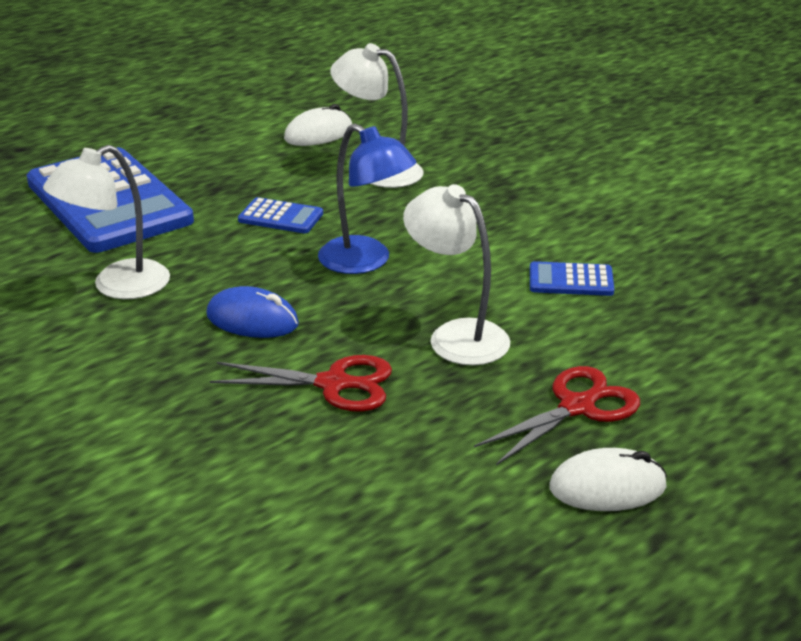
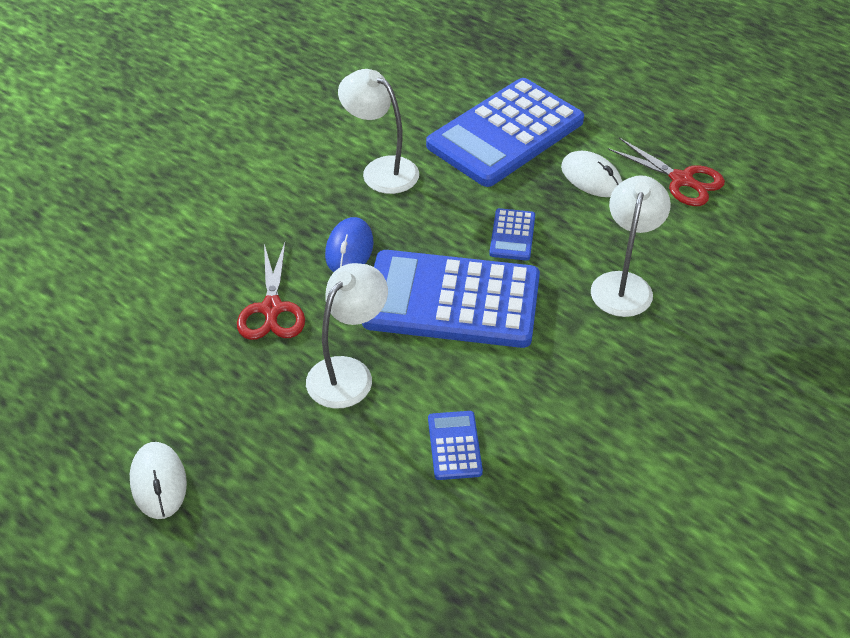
camera: 80 degrees right, 15 degrees up
(318, 134) = (684, 230): white mouse -> white mouse (591, 178)
(366, 262) = (452, 300): blue lamp -> blue calculator
(578, 406) = (258, 460): red scissors -> red scissors (682, 180)

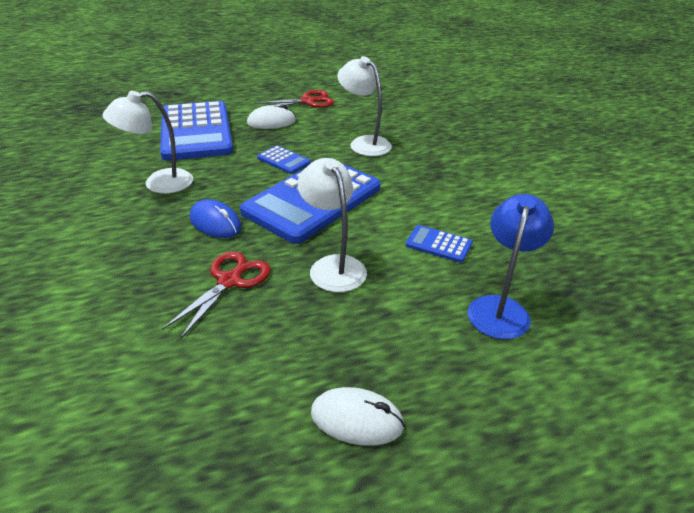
camera: 60 degrees left, 10 degrees down
(272, 310) = (230, 280): red scissors -> red scissors turned 90 degrees counterclockwise
(378, 541) = (500, 308): none -> blue lamp

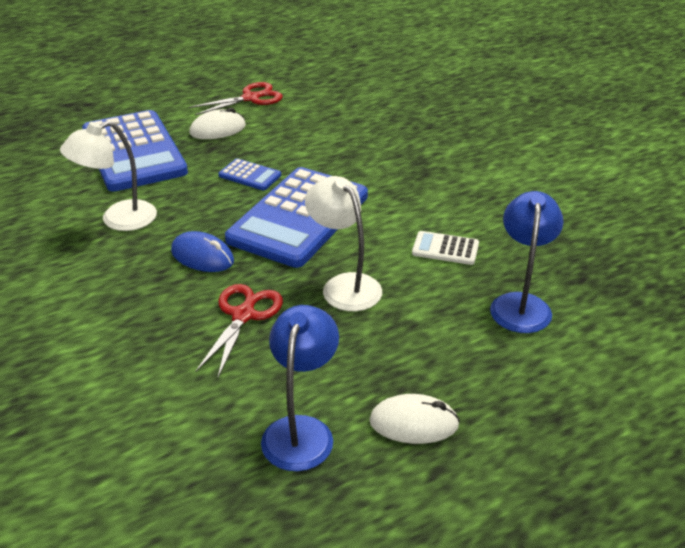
camera: 10 degrees left, 0 degrees up
(239, 408) = (301, 430): none -> blue lamp
(364, 143) = (333, 144): white lamp -> none
(438, 244) = (445, 249): blue calculator -> white calculator

